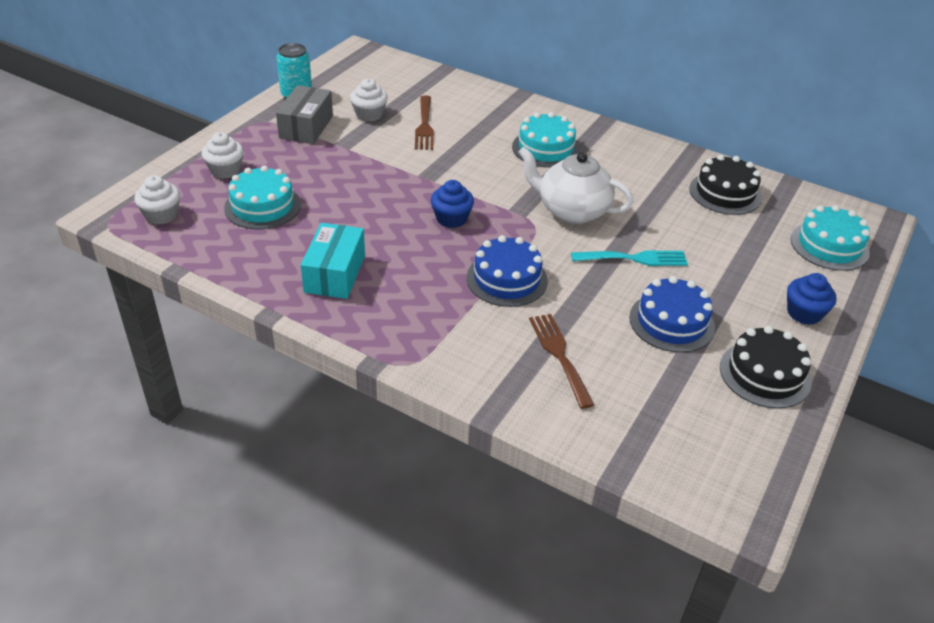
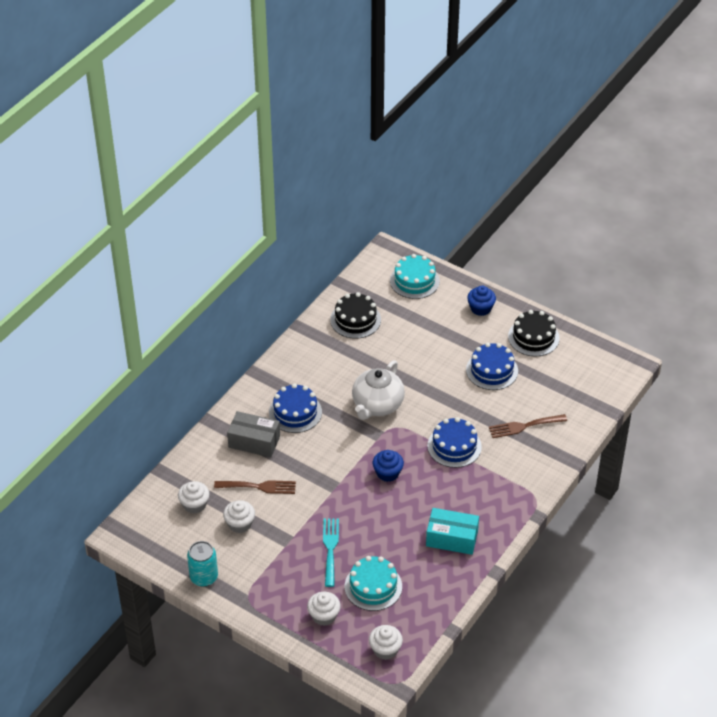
camera: 85 degrees left, 5 degrees up
(306, 127) = (258, 566): grey box -> grey box (254, 442)
(397, 88) = (194, 504): none -> white cupcake
(545, 148) = (295, 412): turquoise cake -> blue cake
(634, 258) = (430, 379): turquoise fork -> turquoise fork (330, 548)

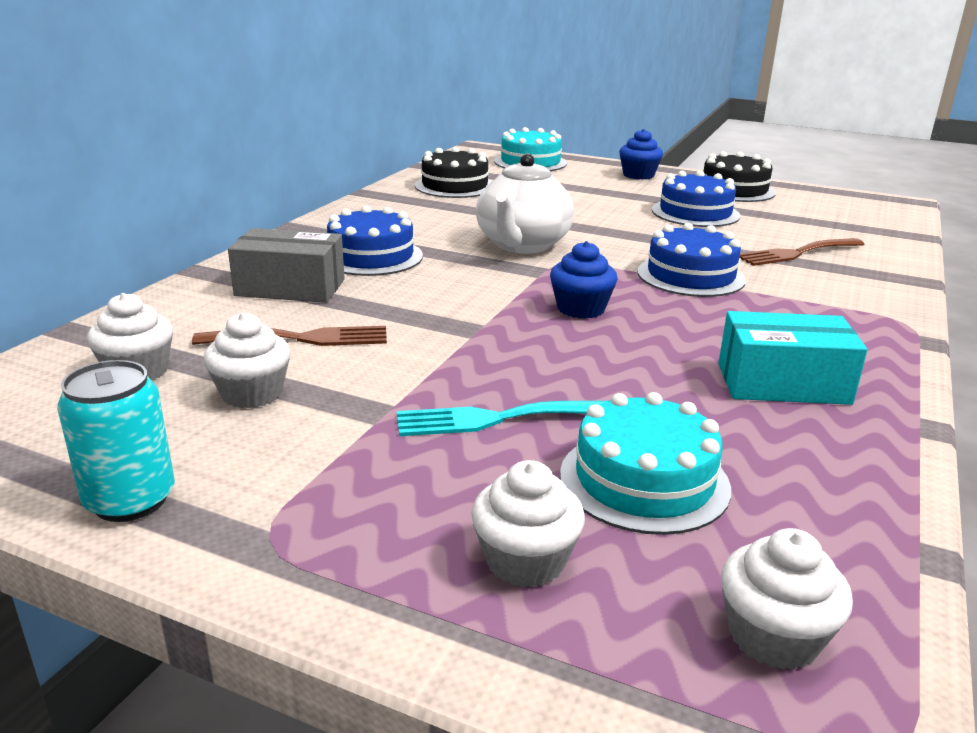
camera: 10 degrees left, 20 degrees down
(330, 548) = (496, 419): turquoise fork -> turquoise fork turned 90 degrees counterclockwise

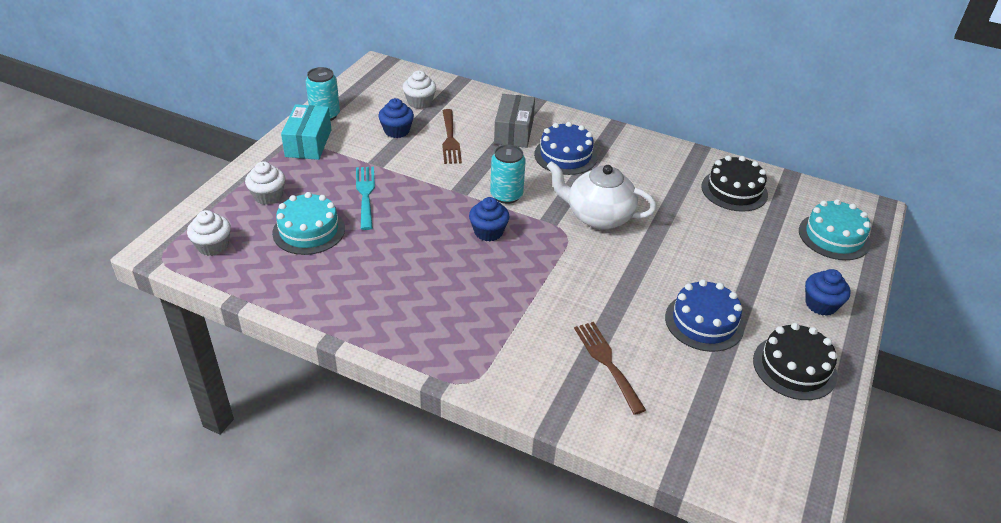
camera: 90 degrees right, 15 degrees up
(252, 393) = (397, 131): white cupcake -> blue cupcake
(481, 296) = (506, 195): none -> turquoise can
(690, 276) = (548, 289): blue cake -> none
(782, 383) = (387, 295): turquoise box -> turquoise box (308, 143)

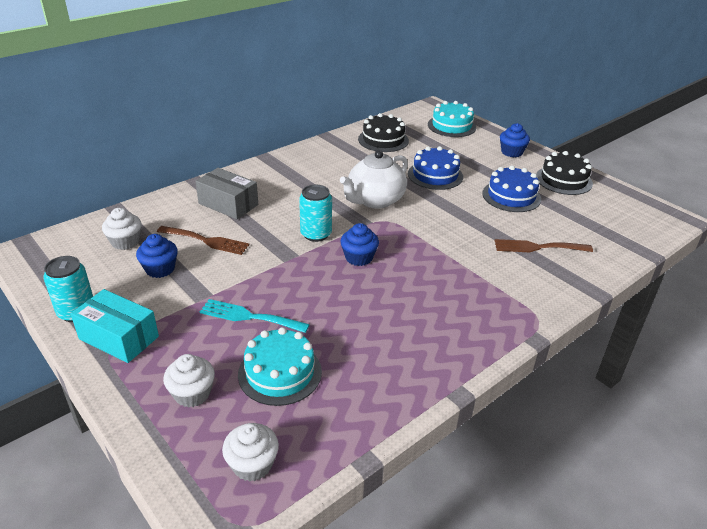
camera: 65 degrees left, 5 degrees down
(565, 155) = (286, 190): blue cake -> blue cake (435, 175)

